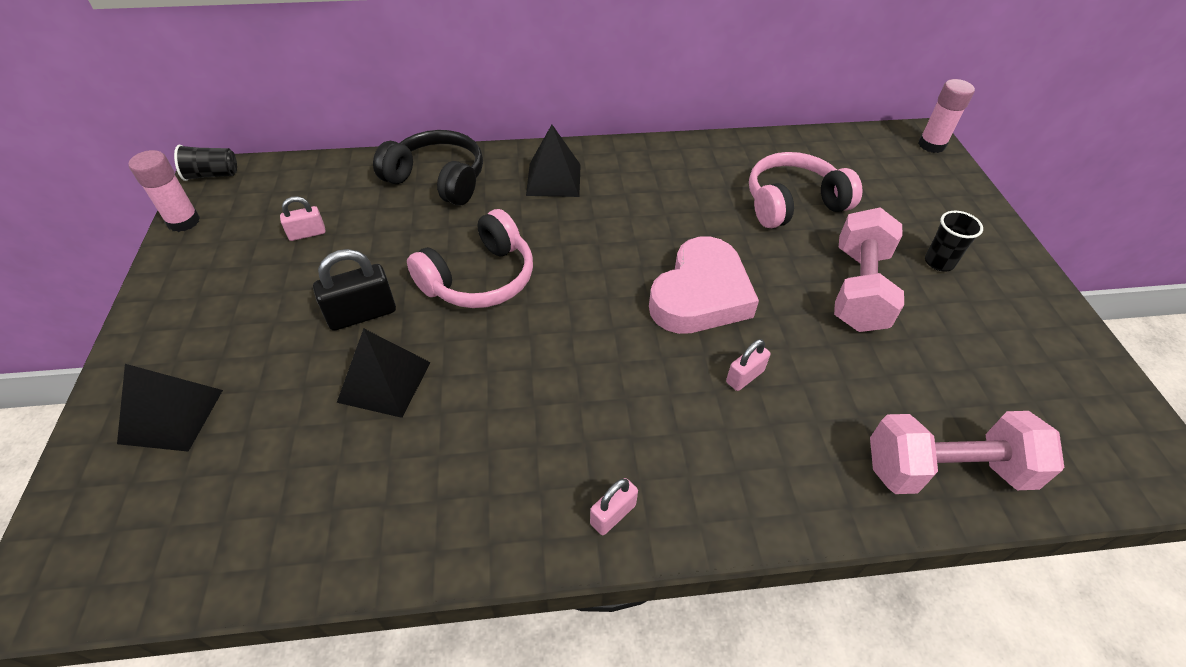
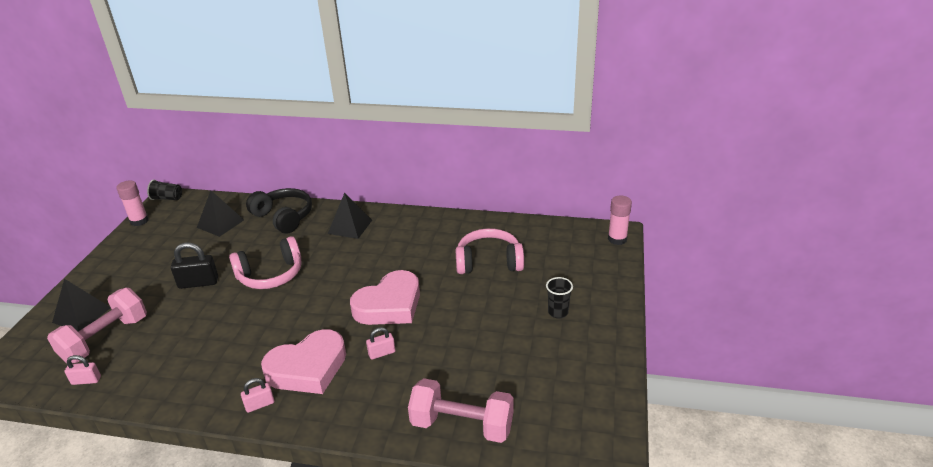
camera: 20 degrees right, 15 degrees down
(307, 234) = (196, 237): pink padlock -> pink padlock (86, 380)
(384, 381) = (189, 318): black pyramid -> black pyramid (220, 223)
(648, 428) = (308, 368): none -> pink heart
(859, 289) = (490, 319): pink dumbbell -> pink dumbbell (105, 339)

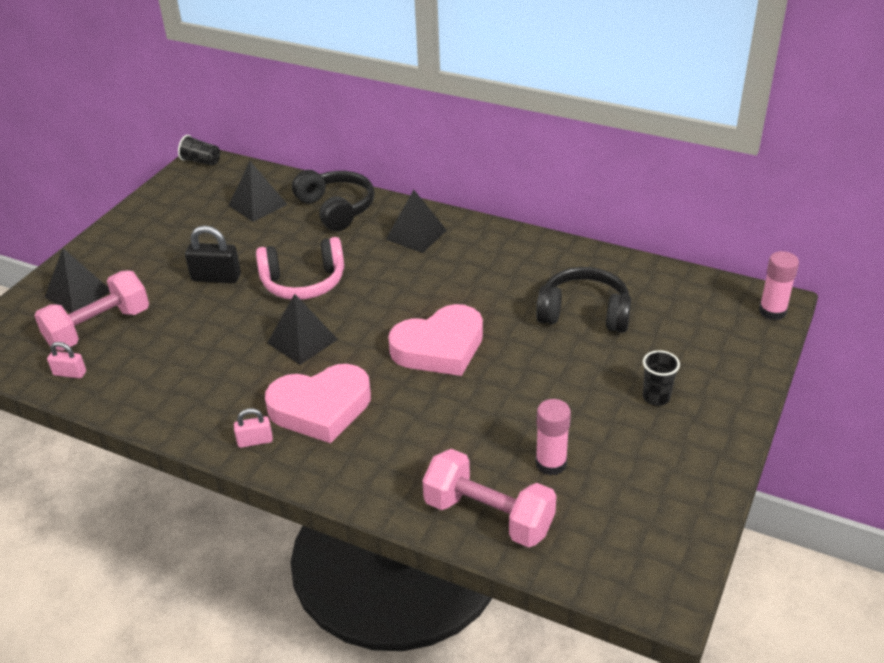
camera: 15 degrees right, 5 degrees up
(139, 221) = (163, 186): pink glue stick -> pink glue stick (551, 463)
(280, 319) = (302, 341): none -> black pyramid
(382, 353) = (414, 407): pink padlock -> none
(489, 262) = (584, 313): pink headphones -> black headphones

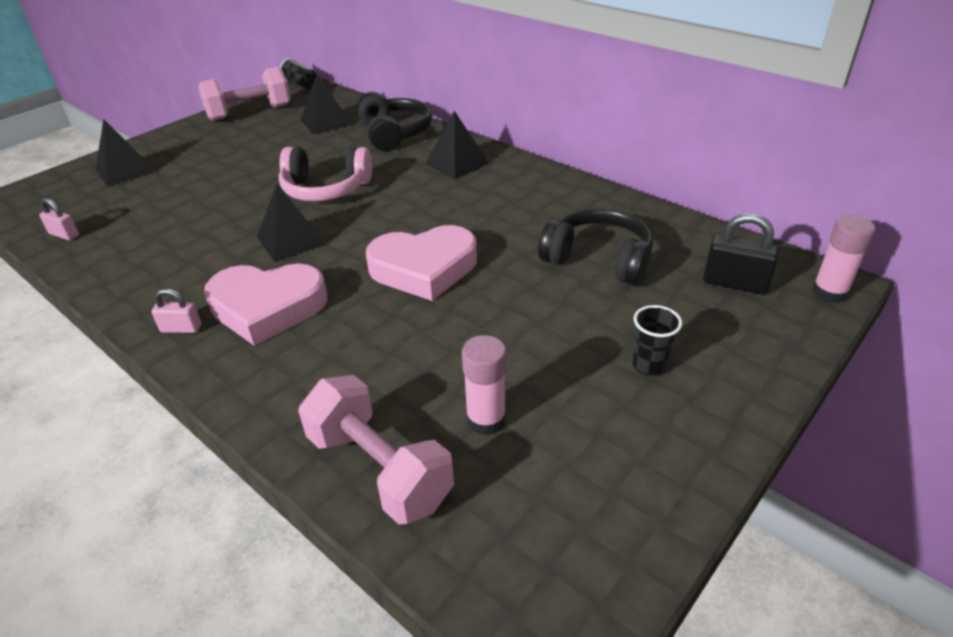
camera: 15 degrees right, 0 degrees up
(99, 328) = (119, 201): pink dumbbell -> pink dumbbell (250, 112)
(216, 277) = (250, 174): black padlock -> black padlock (735, 283)

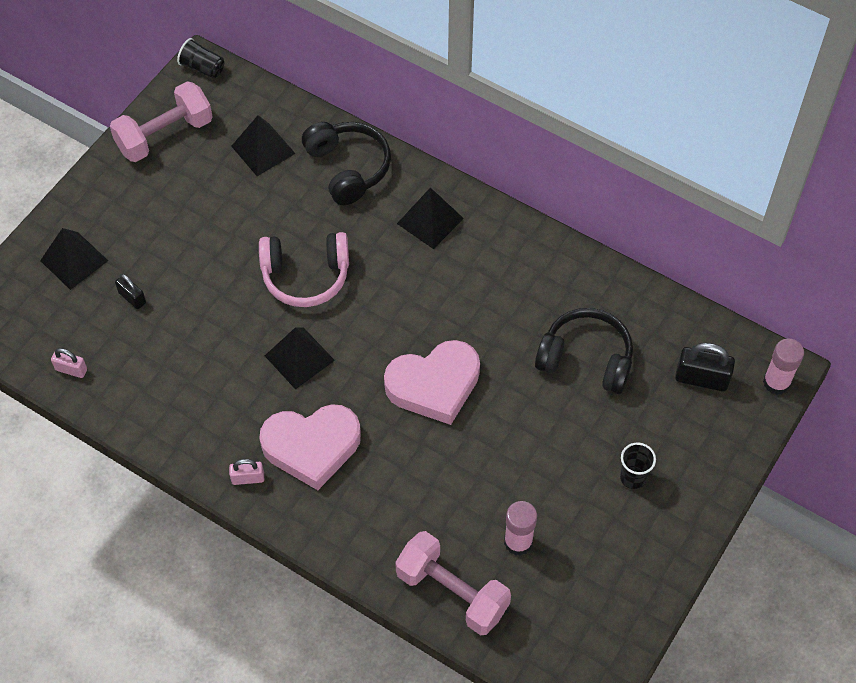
camera: 10 degrees left, 20 degrees up
(157, 194) = (132, 298): none -> black padlock

